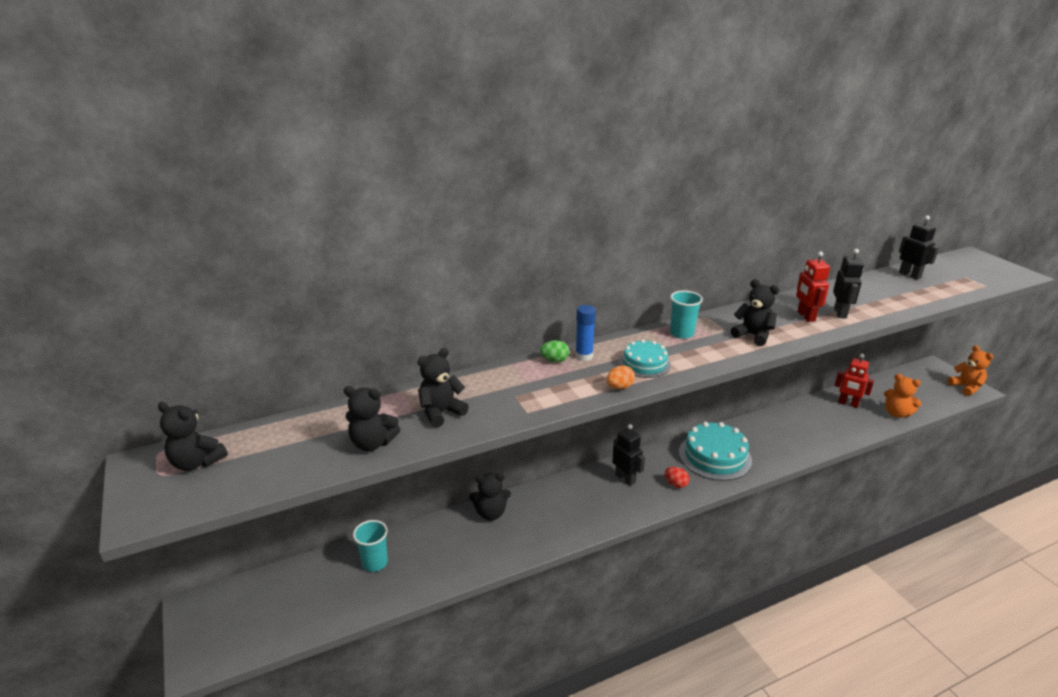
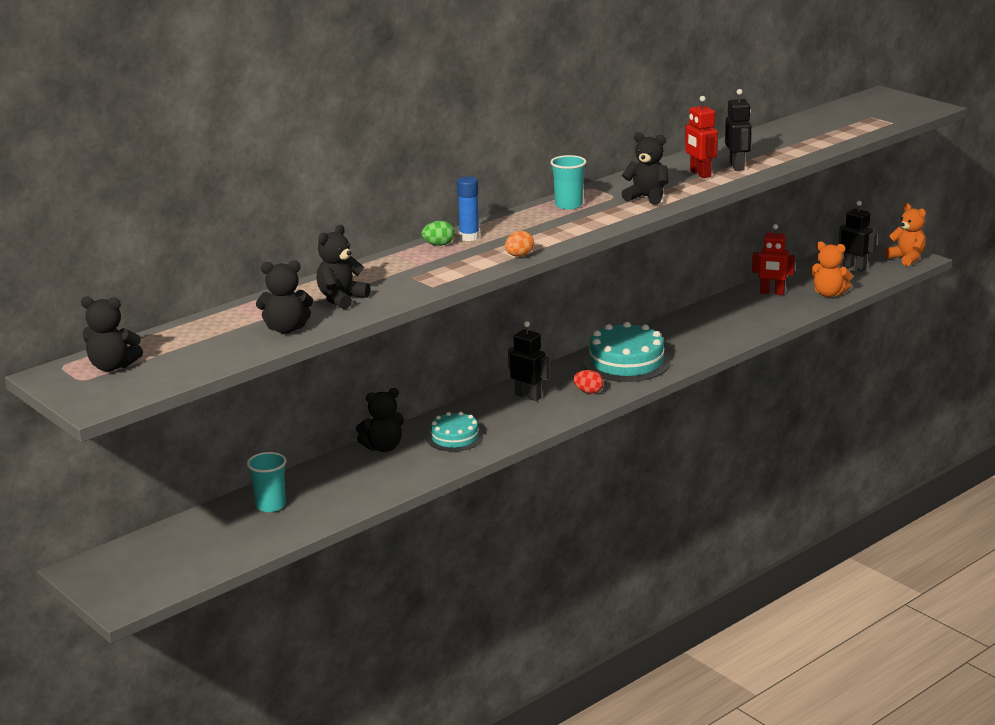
camera: 15 degrees left, 5 degrees down
(644, 363) = (538, 234): turquoise cake -> turquoise cake (454, 437)
(909, 275) = (810, 122): black robot -> black robot (854, 267)

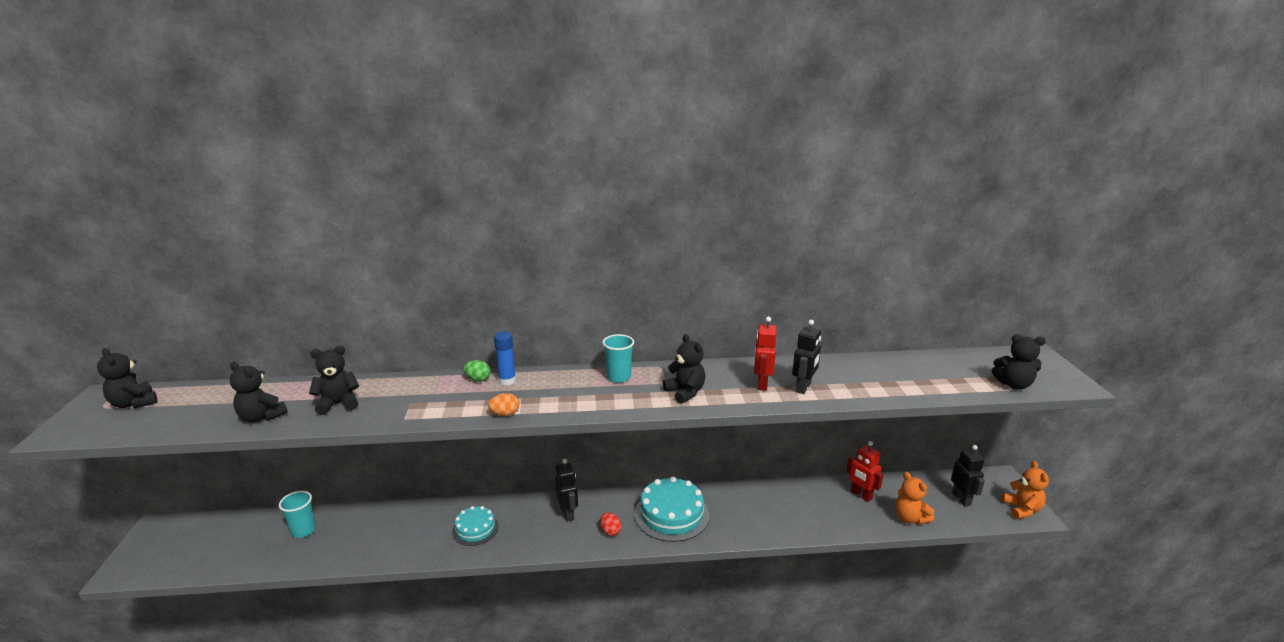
camera: 35 degrees right, 0 degrees up
(383, 447) = (427, 514): black teddy bear -> black teddy bear (1013, 385)

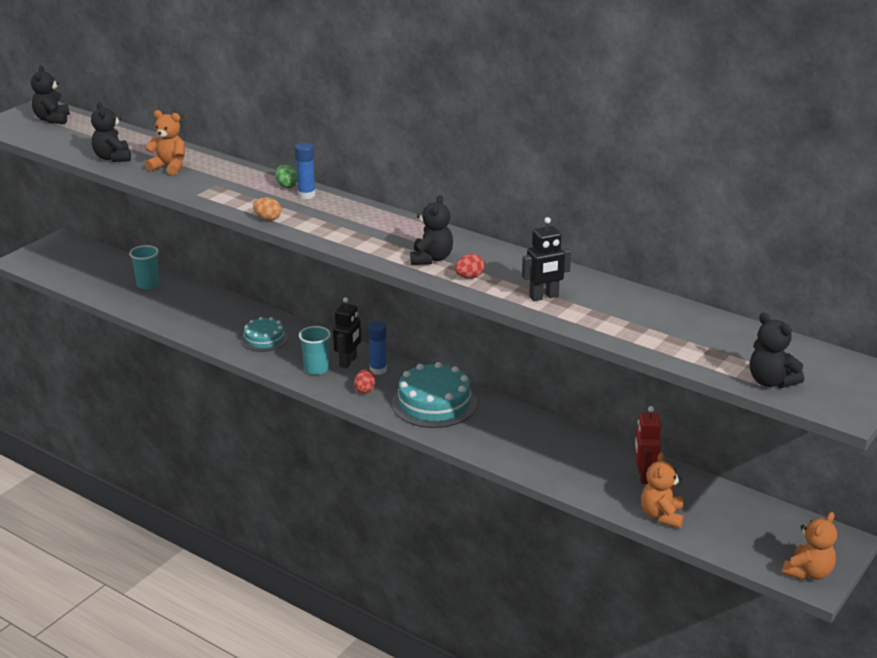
camera: 40 degrees right, 5 degrees up
(338, 404) = (169, 167): black teddy bear -> orange teddy bear
(598, 509) = (378, 370): none -> blue glue stick
(618, 377) = (397, 226): turquoise cup -> turquoise cup (316, 369)
(734, 395) = (469, 277): none -> red egg
(762, 384) = (511, 279): red robot -> none
(961, 499) = (752, 531): black robot -> none

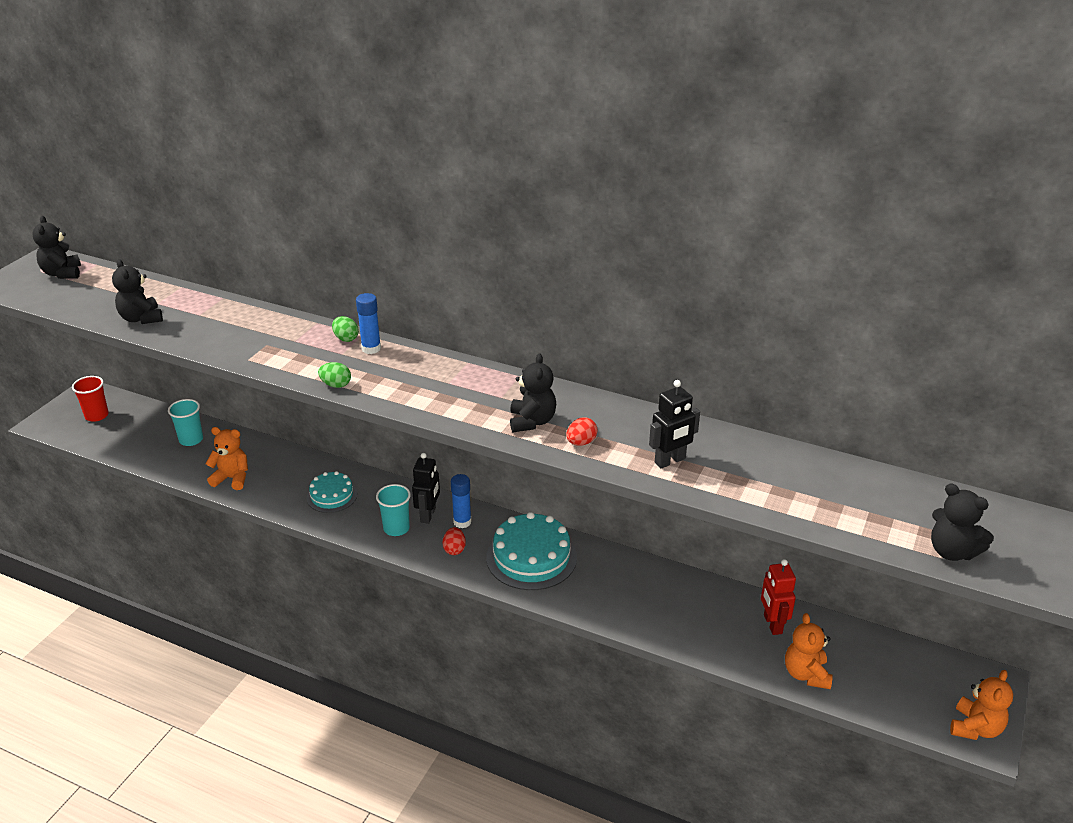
camera: 10 degrees left, 5 degrees up
(68, 258) = (96, 415): none -> red cup
(169, 167) = (208, 325): orange teddy bear -> orange teddy bear (232, 478)
(268, 219) = (336, 385): orange egg -> green egg

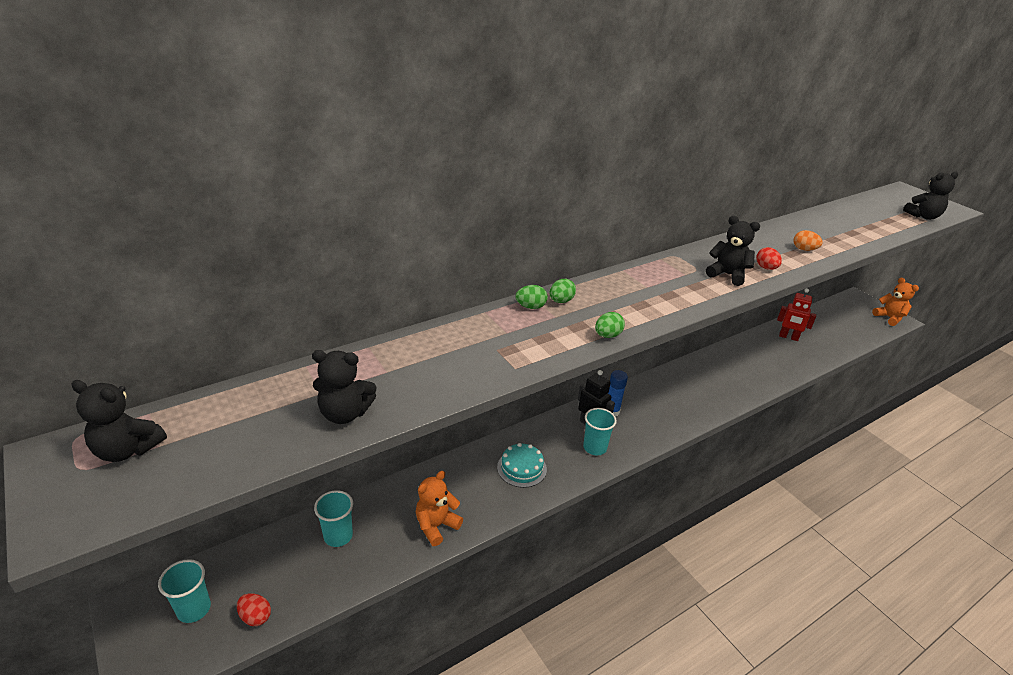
camera: 60 degrees left, 0 degrees up
(96, 415) = (194, 609): red cup -> turquoise cup
(371, 348) = (561, 301): blue glue stick -> green egg
(454, 549) = (642, 428): red egg -> red egg (255, 617)
(531, 557) = (674, 396): turquoise cake -> none
(670, 461) = (804, 249): black robot -> orange egg
(806, 674) = (834, 345): orange teddy bear -> none

